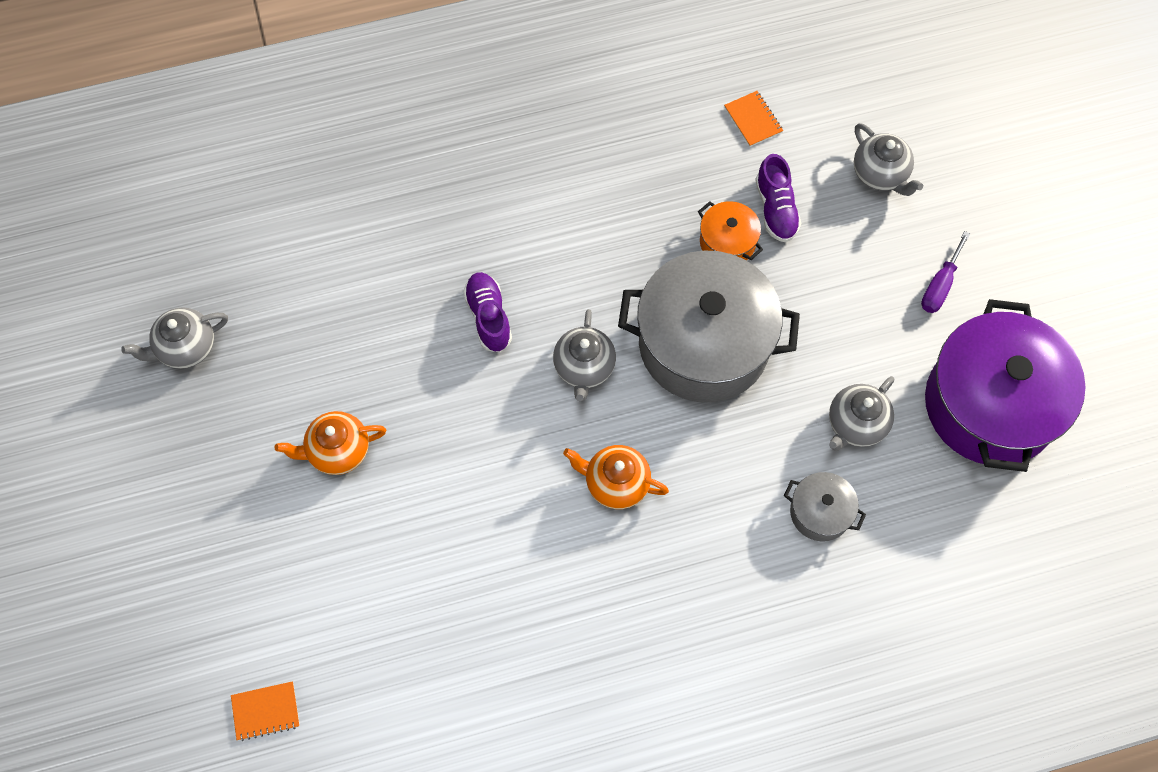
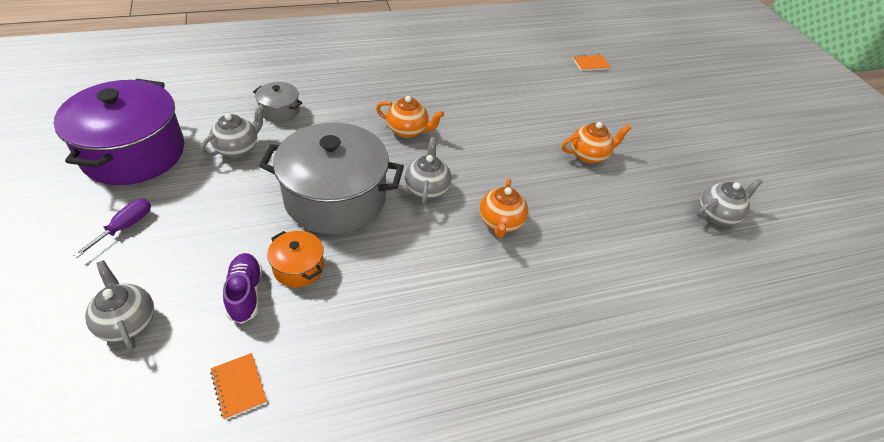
camera: 175 degrees right, 20 degrees down
(488, 317) = (500, 223): purple shoe -> orange teapot

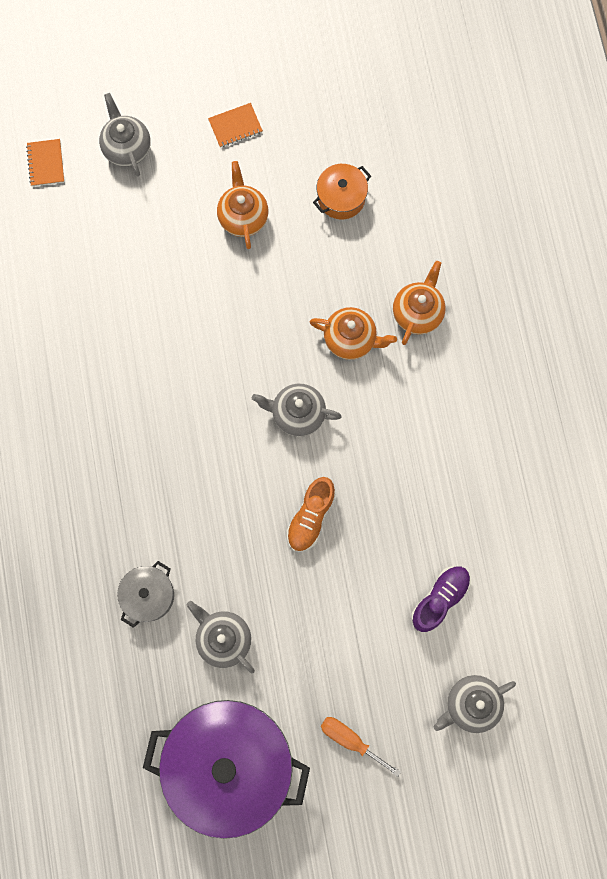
camera: 80 degrees left, 30 degrees up
(125, 227) = (350, 740): purple screwdriver -> orange screwdriver
(238, 386) = (536, 591): orange notebook -> orange notebook (235, 126)
(245, 293) = (440, 599): purple shoe -> purple shoe turned 135 degrees clockwise
(298, 268) = (409, 550): orange pot -> orange pot (341, 198)
(335, 198) = (311, 517): grey pot -> orange shoe
(408, 130) = (192, 430): orange teapot -> orange teapot (417, 312)
(718, 215) = (343, 104): grey teapot -> grey teapot (127, 148)

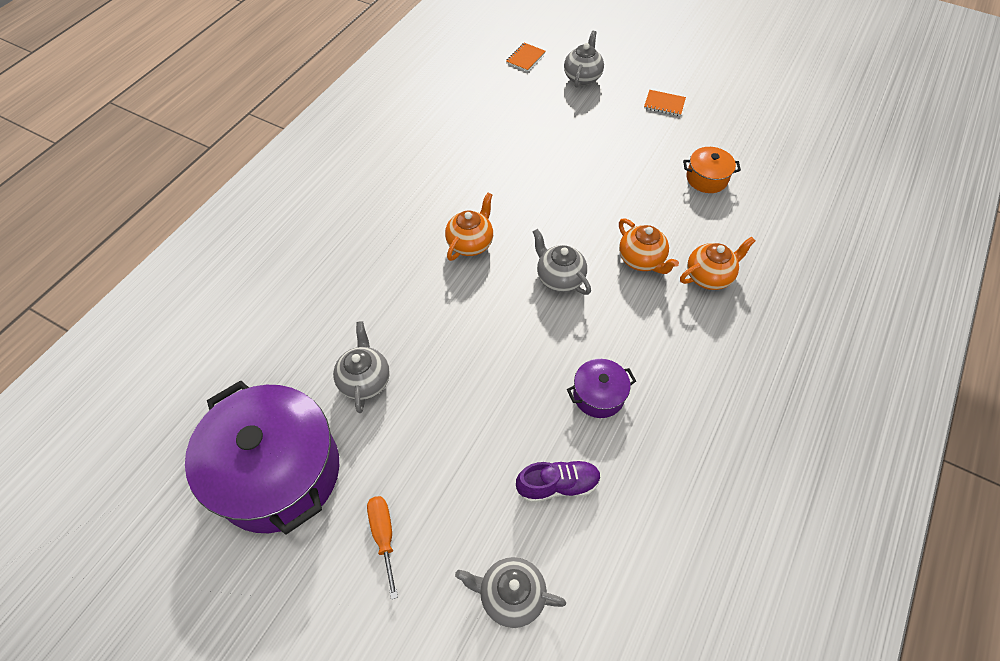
camera: 40 degrees right, 20 degrees down
(148, 595) = (345, 314): grey pot -> none
(243, 217) = (626, 149): orange teapot -> orange teapot (470, 243)
(311, 517) = (507, 349): orange shoe -> none
(413, 500) = (598, 395): none -> purple pot

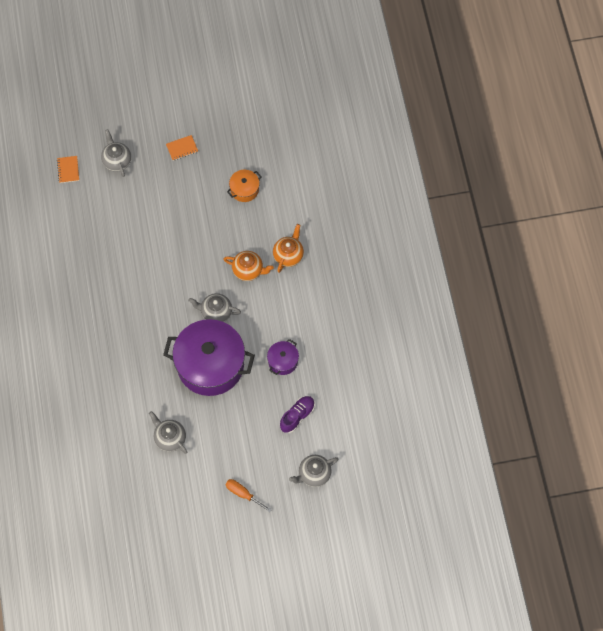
camera: 40 degrees left, 10 degrees up
(278, 472) = (172, 507): purple pot -> purple pot (210, 365)
(470, 243) = (152, 326): orange teapot -> none

